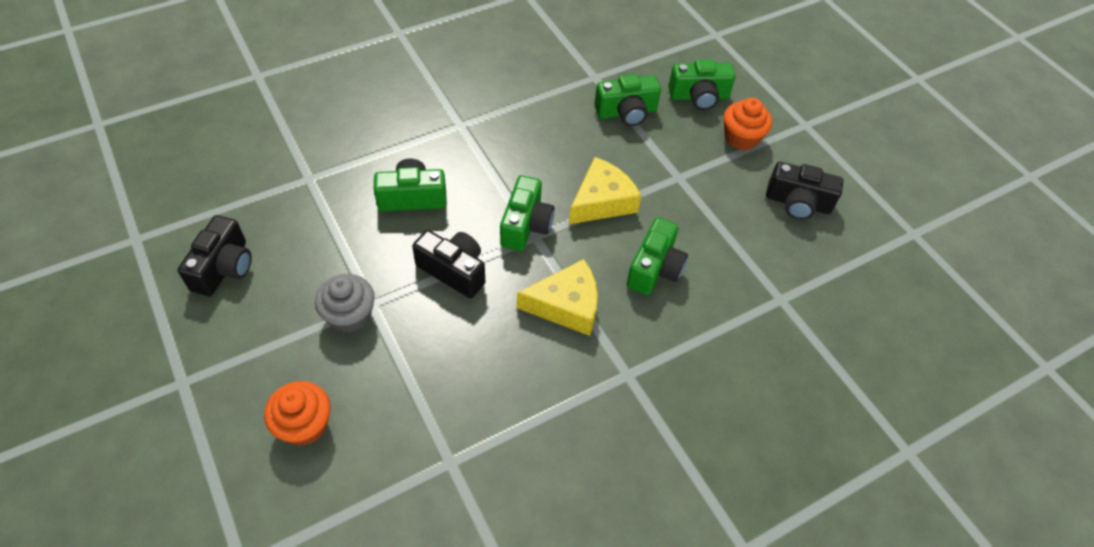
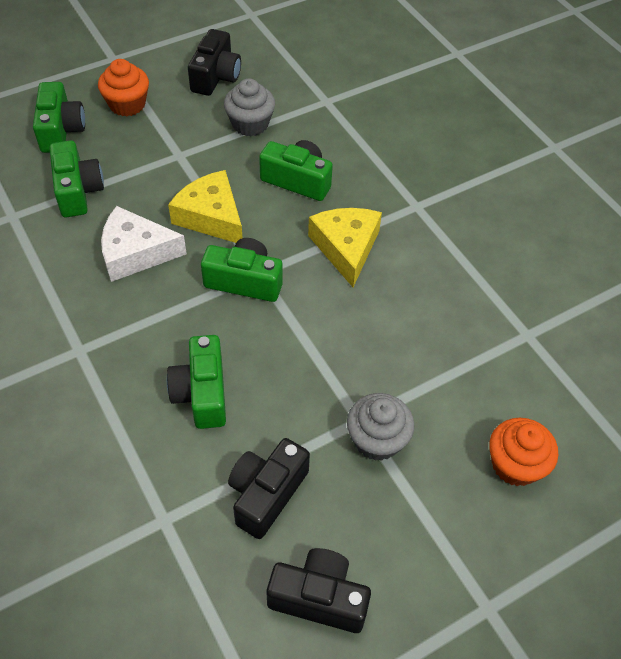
camera: 90 degrees left, 0 degrees up
(453, 271) = (309, 344): black camera -> black camera (266, 494)
(557, 152) = (135, 253): none -> white cheese
(731, 231) = (250, 124): none -> grey cupcake

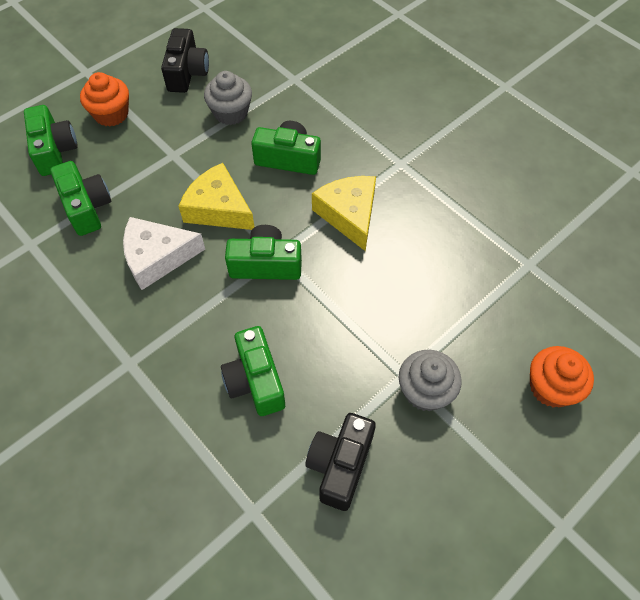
camera: 10 degrees left, 5 degrees up
(319, 598) = (414, 554): black camera -> none

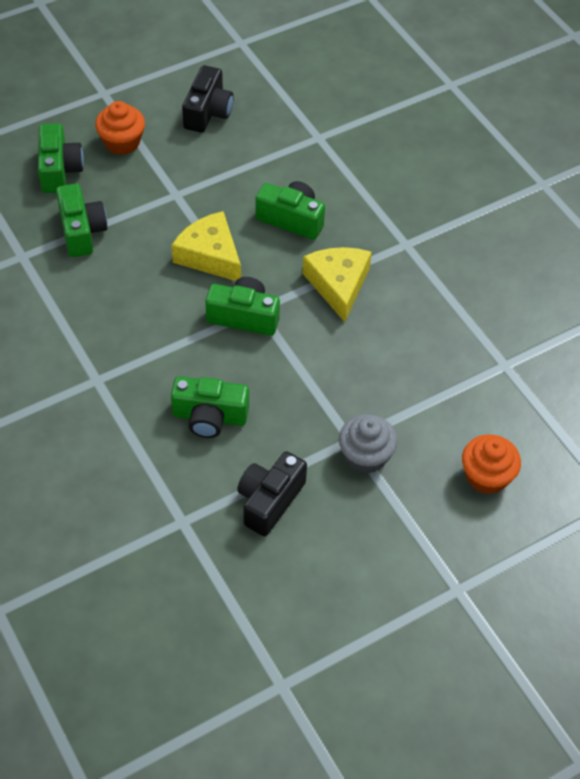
camera: 10 degrees right, 5 degrees down
(157, 257) = (141, 291): white cheese -> none
(231, 113) = (244, 162): grey cupcake -> none
(255, 381) = (209, 417): green camera -> green camera turned 75 degrees counterclockwise

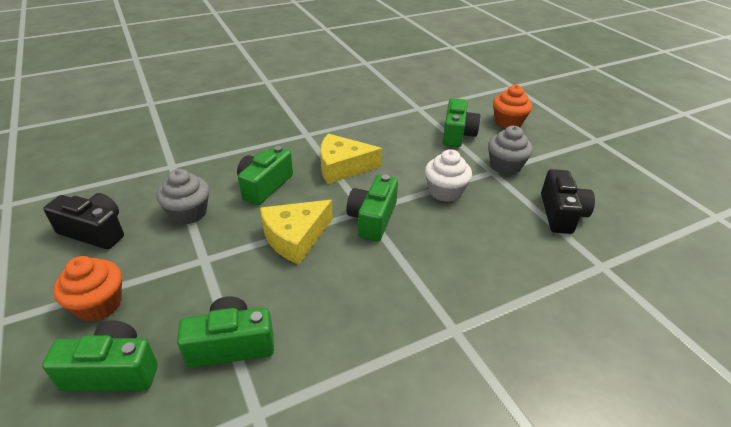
camera: 85 degrees left, 15 degrees down
(209, 417) = (486, 244): green camera -> green camera (457, 134)
(240, 169) = (188, 213): none -> grey cupcake
(269, 501) = (561, 214): black camera -> black camera turned 120 degrees counterclockwise
(300, 385) = (445, 191): none -> white cupcake

